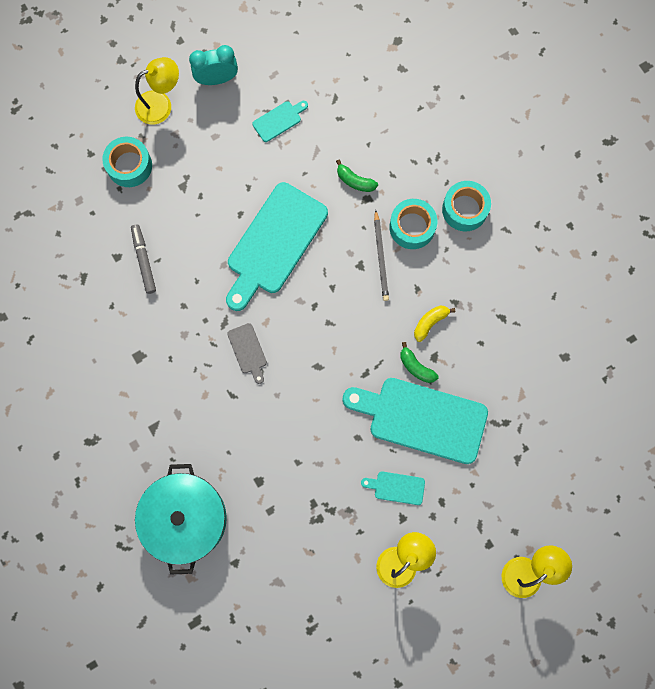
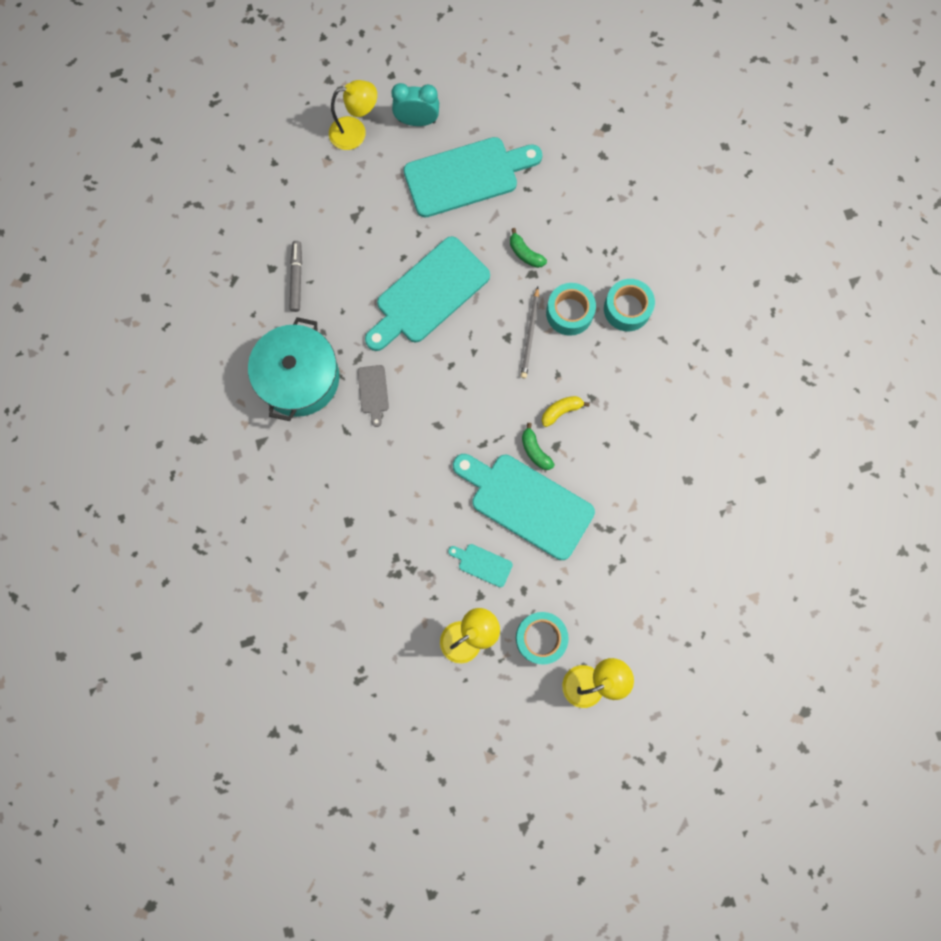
camera: 15 degrees right, 0 degrees up
(129, 165) = (308, 183): turquoise tape -> turquoise tape (540, 638)
(185, 518) = (266, 538): turquoise pot -> turquoise pot (299, 378)
(279, 120) = (466, 176): turquoise cutting board -> turquoise cutting board, size x2.31

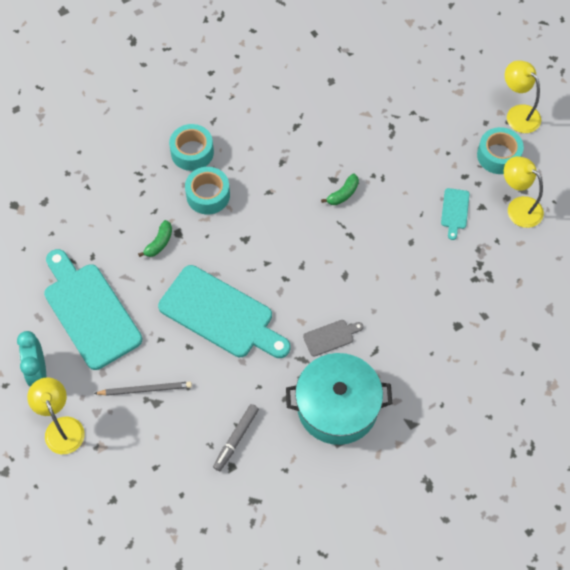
camera: 105 degrees left, 15 degrees down
(296, 278) = (236, 439): grey marker -> grey marker turned 45 degrees counterclockwise
(526, 503) = (391, 190): turquoise cutting board -> none
(530, 335) = (237, 221): grey pencil -> grey pencil (145, 389)
(561, 411) = (301, 182): yellow banana -> none

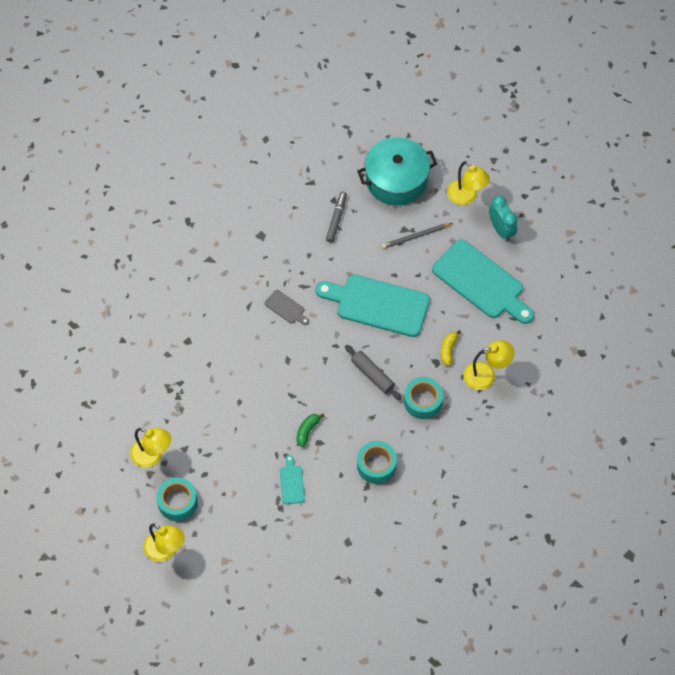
camera: 165 degrees right, 0 degrees up
(128, 206) = (486, 375): none -> yellow lamp
(159, 243) = (448, 350): green banana -> yellow banana
(192, 152) = (450, 437): turquoise tape -> turquoise tape (376, 465)
(253, 235) = (372, 375): none -> grey rolling pin
(331, 337) = (286, 308): grey cutting board -> grey cutting board turned 105 degrees counterclockwise
(337, 407) = (267, 258): turquoise pot -> turquoise pot (396, 180)
(454, 211) = (207, 439): turquoise cutting board -> turquoise cutting board (292, 482)

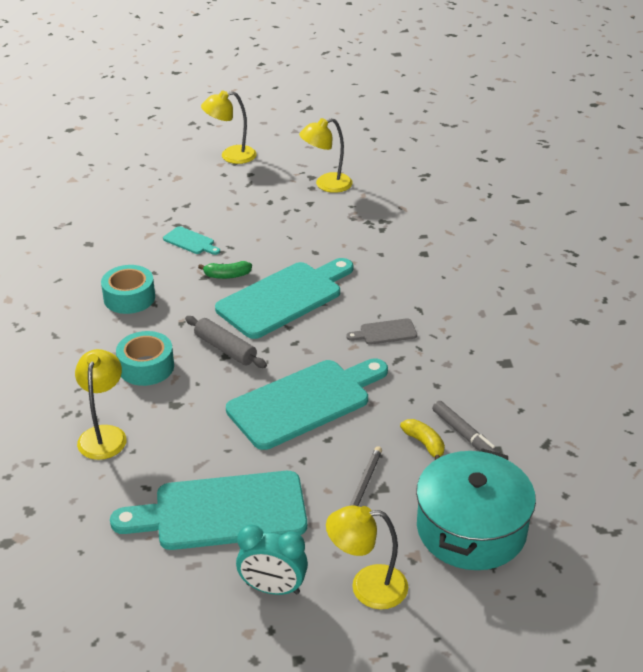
camera: 130 degrees right, 25 degrees down
(177, 502) = (264, 178): turquoise tape -> none
(301, 382) = (284, 298): none -> turquoise cutting board
(307, 431) = (227, 275): green banana -> green banana turned 105 degrees clockwise
(372, 375) = (225, 349): grey rolling pin -> grey rolling pin turned 45 degrees clockwise
(448, 350) = (175, 423): yellow banana -> yellow banana (424, 444)
(486, 375) = (104, 434): yellow lamp -> yellow lamp turned 150 degrees clockwise

